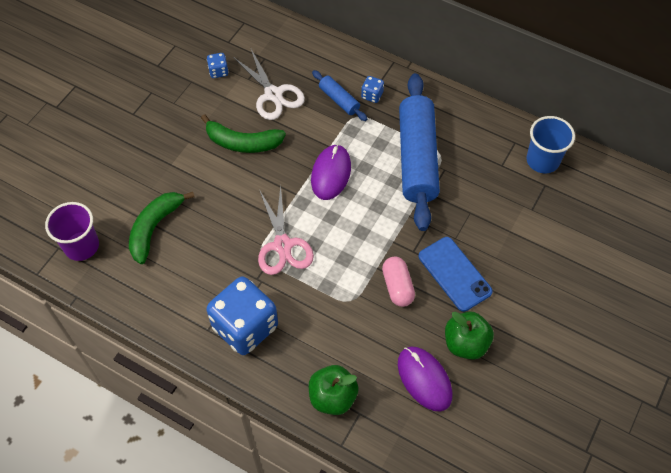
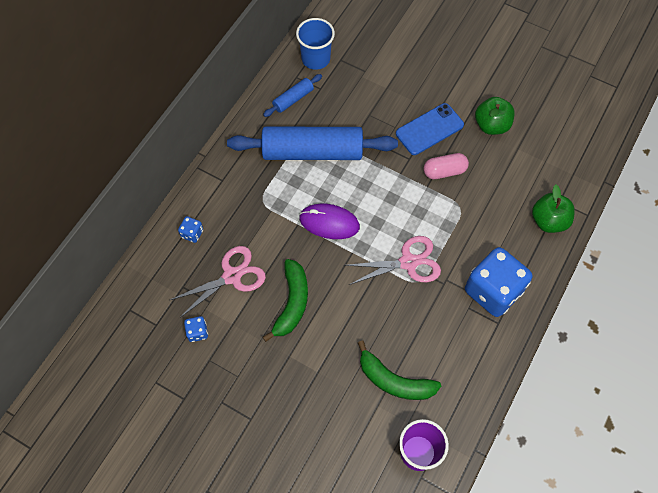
camera: 90 degrees left, 5 degrees up
(273, 94) = (232, 276): white scissors -> pink scissors
(339, 100) = (242, 215): blue rolling pin -> blue rolling pin (293, 99)
(372, 95) = (238, 187): blue dice -> blue dice (192, 233)
(424, 379) = (525, 155): purple mouse -> none

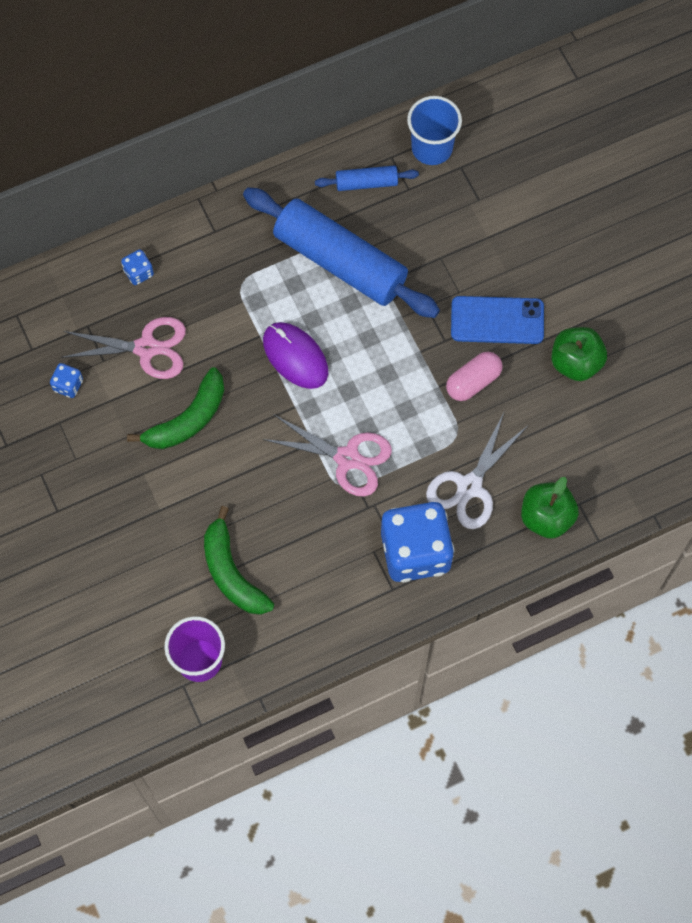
camera: 35 degrees right, 5 degrees up
(444, 171) = (473, 382): pink capsule -> pink capsule turned 60 degrees counterclockwise
(492, 232) = (469, 486): none -> white scissors

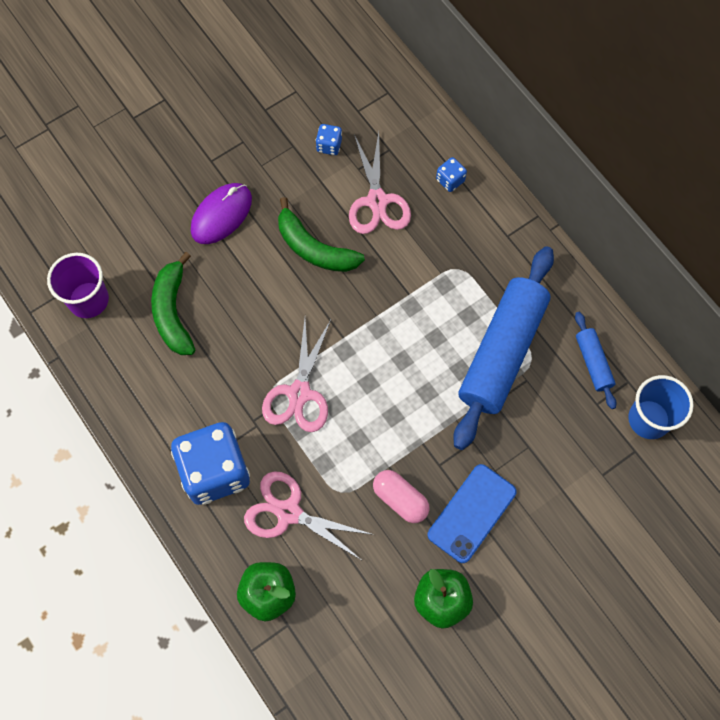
camera: 80 degrees right, 0 degrees up
(231, 572) = (173, 312): green banana -> green banana turned 60 degrees counterclockwise
(295, 356) = (394, 329): purple mouse -> purple mouse (221, 215)
(469, 486) = (288, 512): white scissors -> pink scissors
(497, 320) = (472, 513): blue phone -> blue phone turned 45 degrees clockwise

